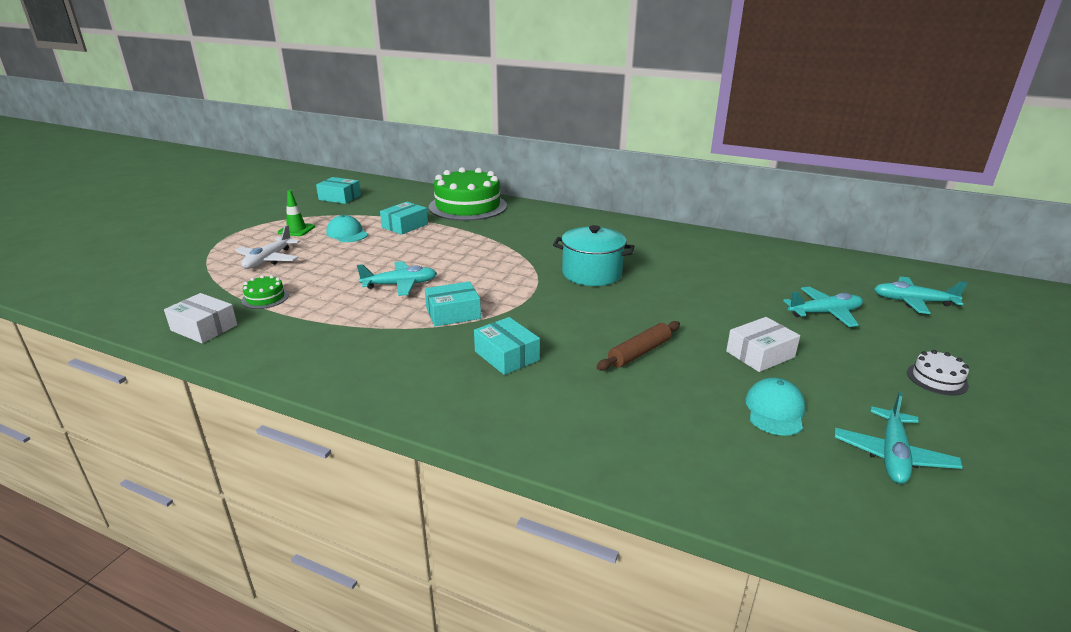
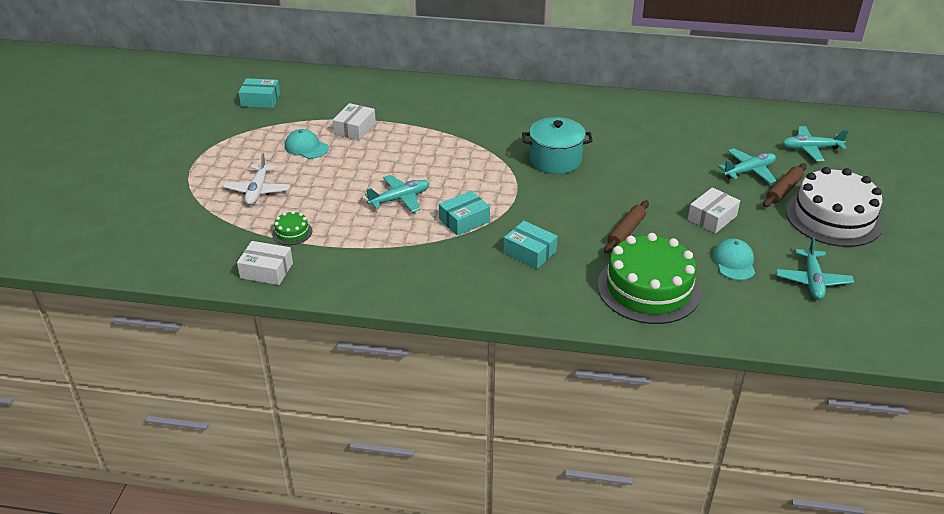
camera: 15 degrees left, 10 degrees up
(296, 230) = (252, 150): green traffic cone -> none
(405, 226) = (355, 129): turquoise box -> white box
(468, 206) = (398, 94): green cake -> green cake (648, 288)
(868, 339) = (783, 190): none -> brown rolling pin
(937, 379) = (833, 217): white cake -> white cake, size x2.40

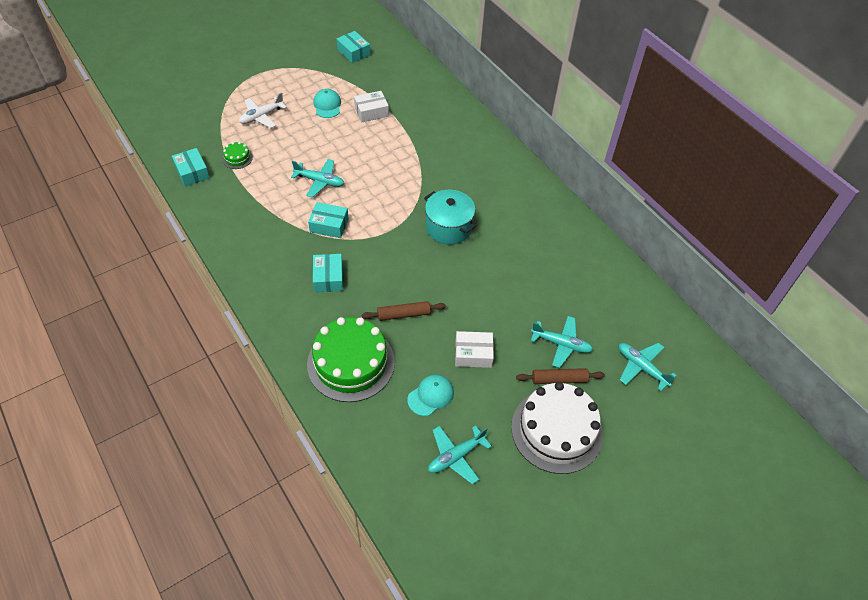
camera: 45 degrees right, 15 degrees up
(266, 270) = (192, 172): white box -> turquoise box

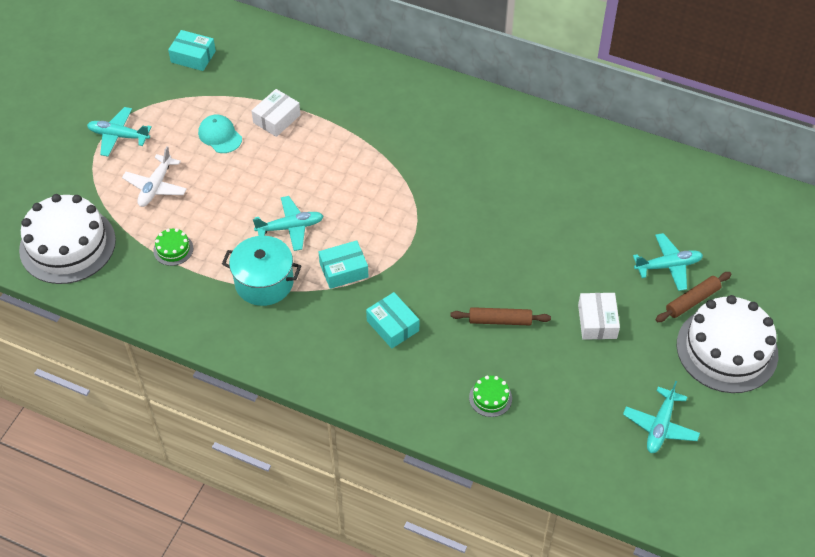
camera: 30 degrees left, 0 degrees up
(180, 125) = (67, 245): none -> white cake
(192, 172) = (136, 292): turquoise box -> none
(351, 363) = (490, 398): green cake -> green cake, size x0.42
(404, 314) = (500, 320): brown rolling pin -> brown rolling pin turned 45 degrees clockwise
(430, 396) = (591, 384): turquoise cap -> none
(448, 227) = (468, 206): turquoise pot -> turquoise pot (264, 282)
(473, 354) = (597, 321): white box -> white box turned 60 degrees counterclockwise
(641, 367) = (753, 248): turquoise plane -> turquoise plane (118, 136)

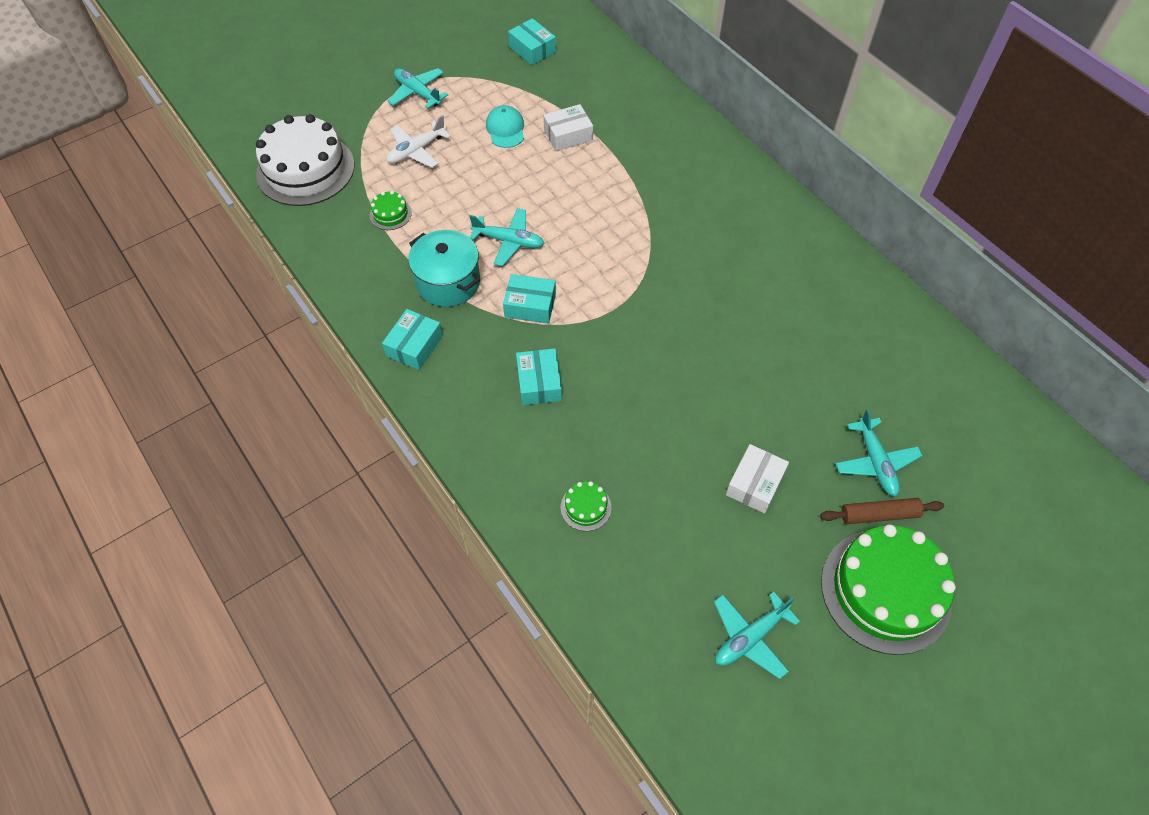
camera: 30 degrees right, 5 degrees up
(273, 344) = (414, 346): none -> turquoise box
(500, 320) = (650, 431): brown rolling pin -> none
(668, 266) = (875, 462): turquoise plane -> turquoise plane turned 60 degrees clockwise
(727, 349) = (885, 590): white cake -> green cake

